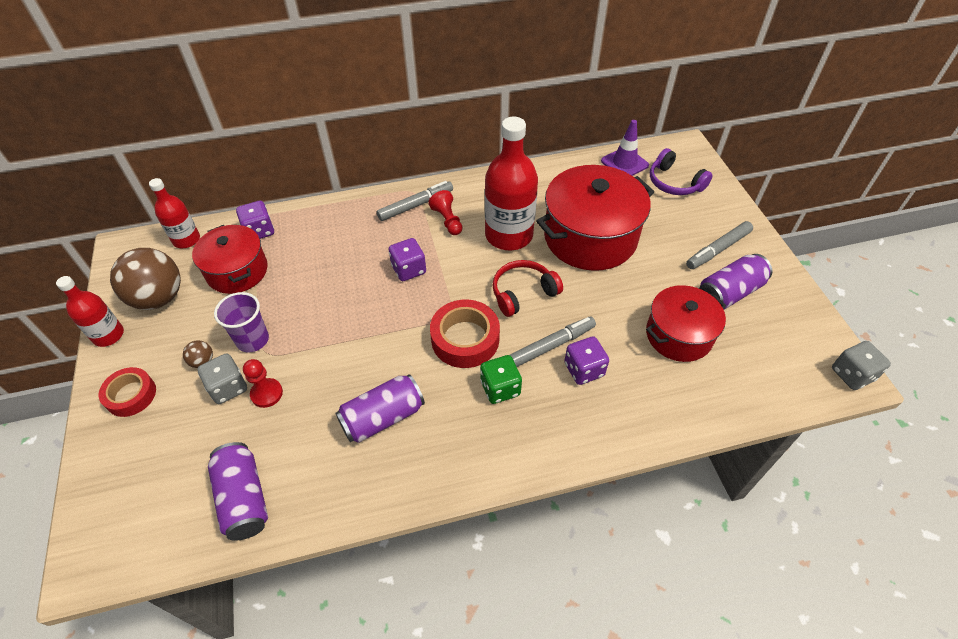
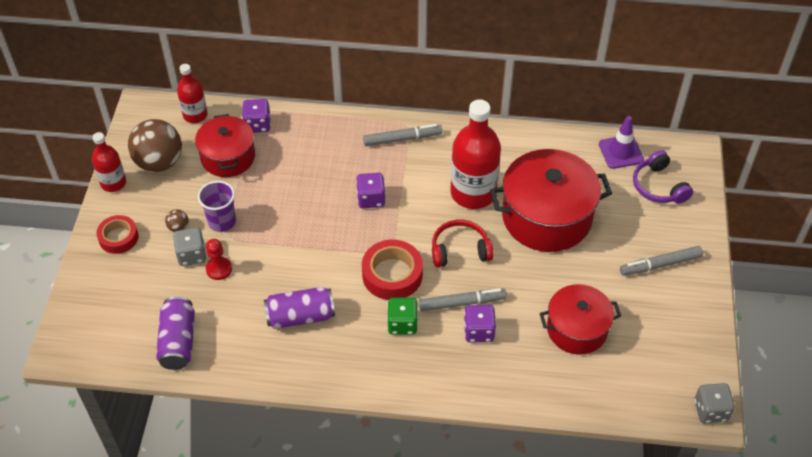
camera: 20 degrees right, 0 degrees up
(447, 220) = (424, 162): red pawn -> none
(729, 292) = (645, 307): purple can -> none

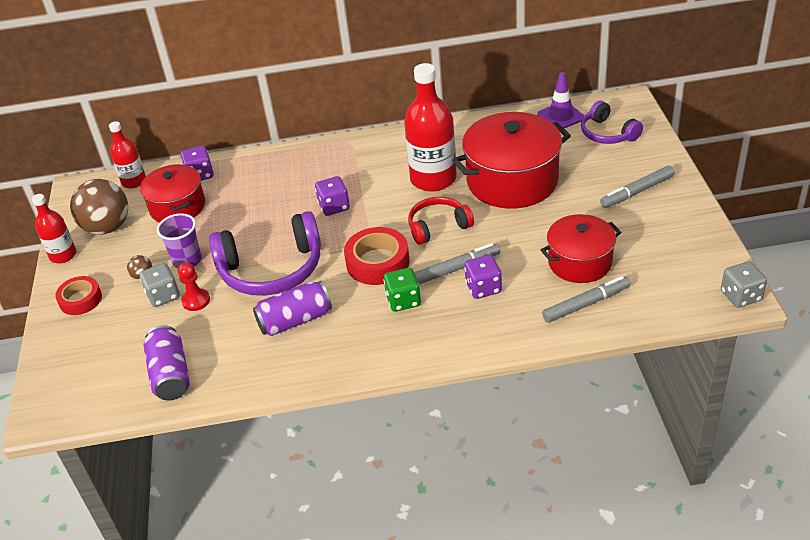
camera: 10 degrees left, 10 degrees down
(295, 254) = (271, 269): none -> purple headphones
(402, 139) = (348, 153): grey marker -> grey marker (586, 304)

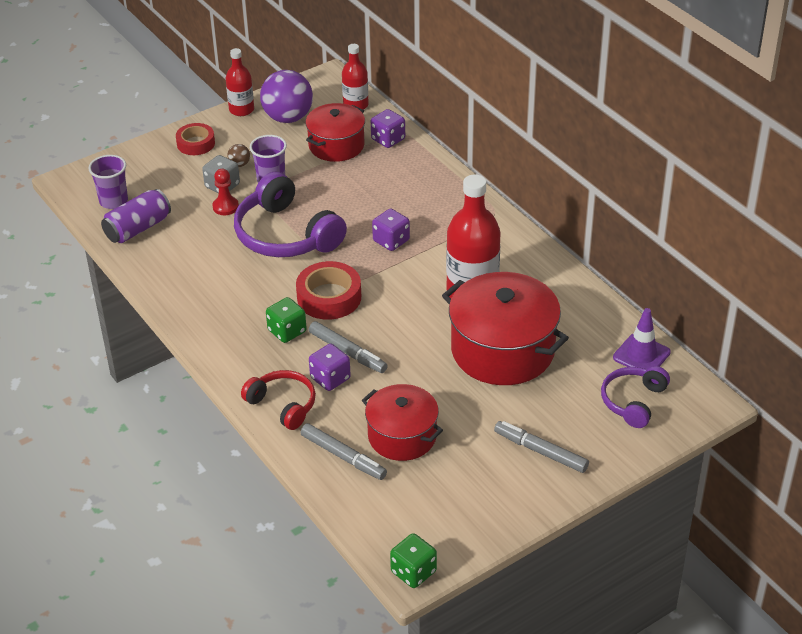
camera: 60 degrees right, 0 degrees up
(107, 227) = (288, 117): brown ball -> purple ball
(110, 385) = (113, 201): none -> purple cup
(295, 320) = (230, 273): purple can -> none
(438, 227) = (401, 320): red headphones -> red headphones (283, 405)
(740, 296) = (413, 572): grey dice -> green dice

